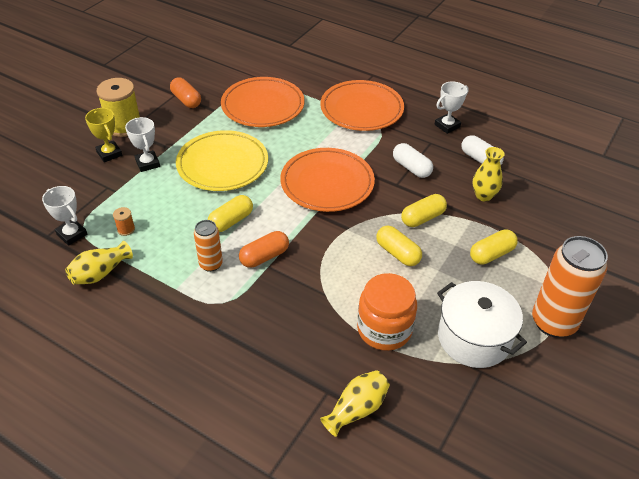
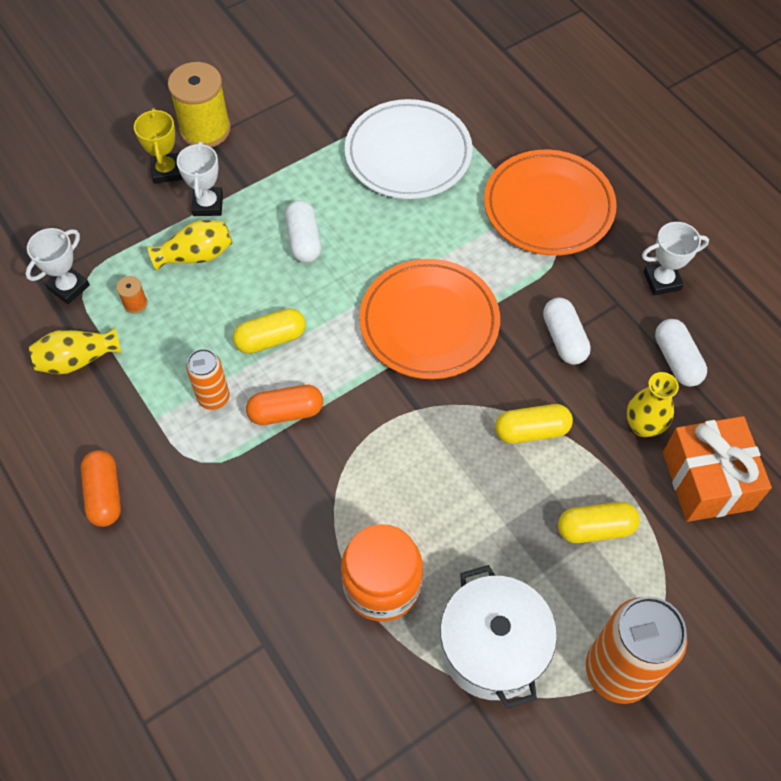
camera: 25 degrees right, 15 degrees up
(72, 234) = (68, 287): white trophy -> white trophy turned 60 degrees clockwise
(186, 100) = (307, 109): orange capsule -> orange capsule (104, 494)
(222, 164) = (304, 240): yellow plate -> white capsule
(263, 106) = (408, 154): orange plate -> white plate
(356, 409) = (286, 683): yellow vase -> yellow vase (196, 255)
(397, 253) = (464, 475): yellow capsule -> none
(535, 210) = (707, 480): none -> orange gift

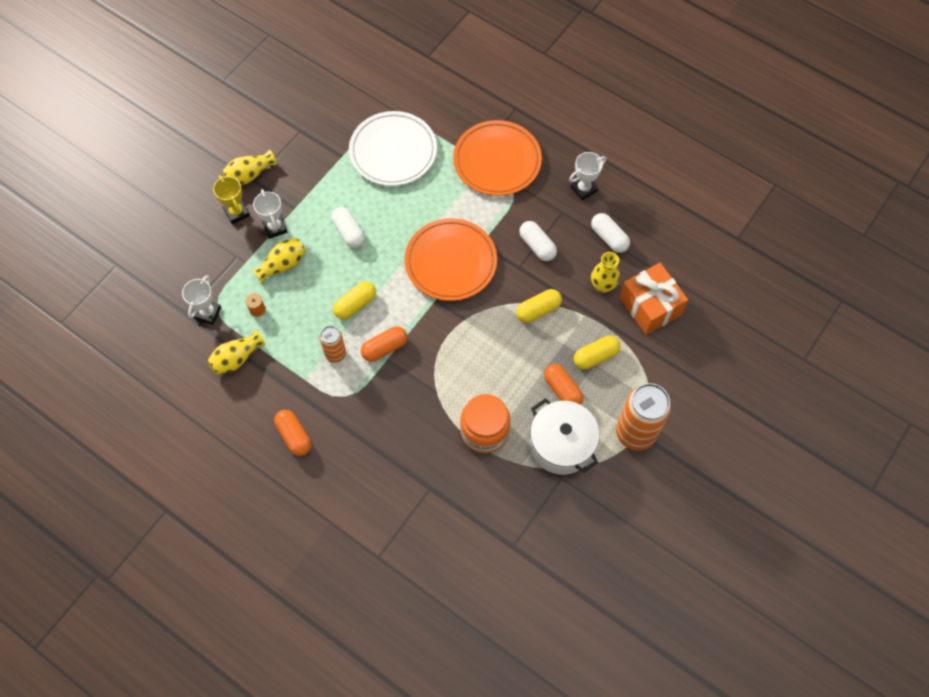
camera: 20 degrees left, 5 degrees up
(205, 129) = (249, 175): yellow spool -> yellow vase
(525, 562) = (562, 390): none -> orange capsule

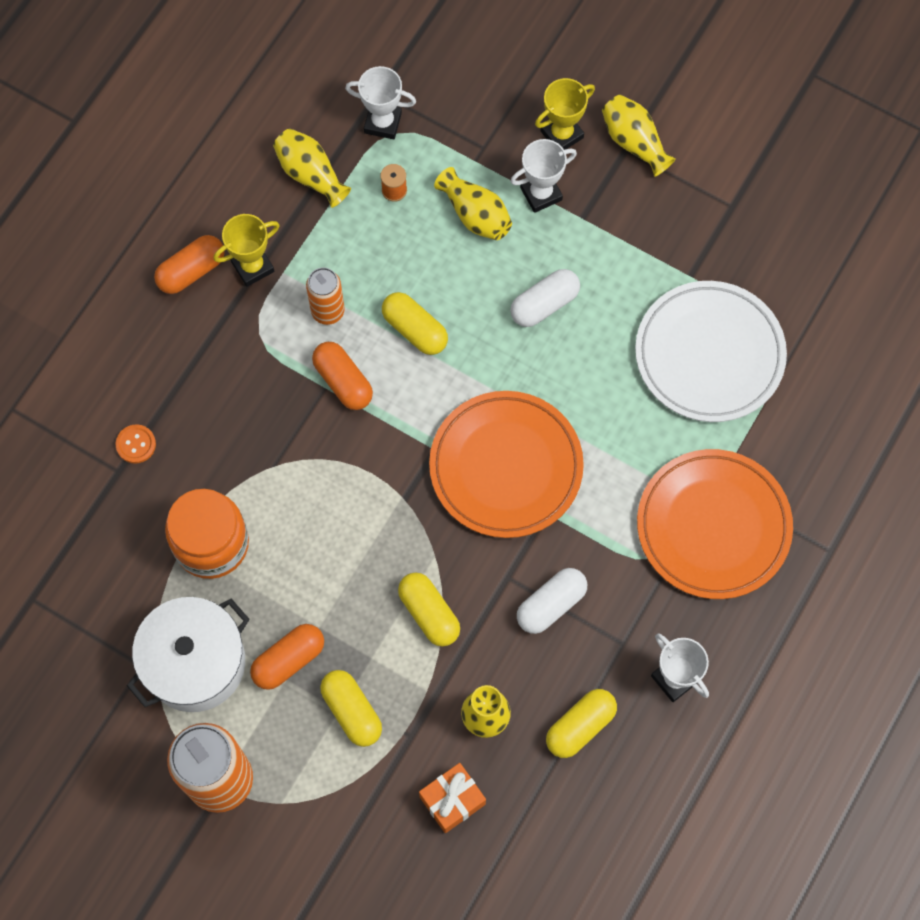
camera: 85 degrees right, 5 degrees up
(297, 397) = (252, 266): none -> yellow trophy
(412, 476) = (136, 444): none -> orange button
(609, 237) = (580, 726): white capsule -> yellow capsule
(650, 306) = (452, 800): orange gift -> orange gift, size x0.60

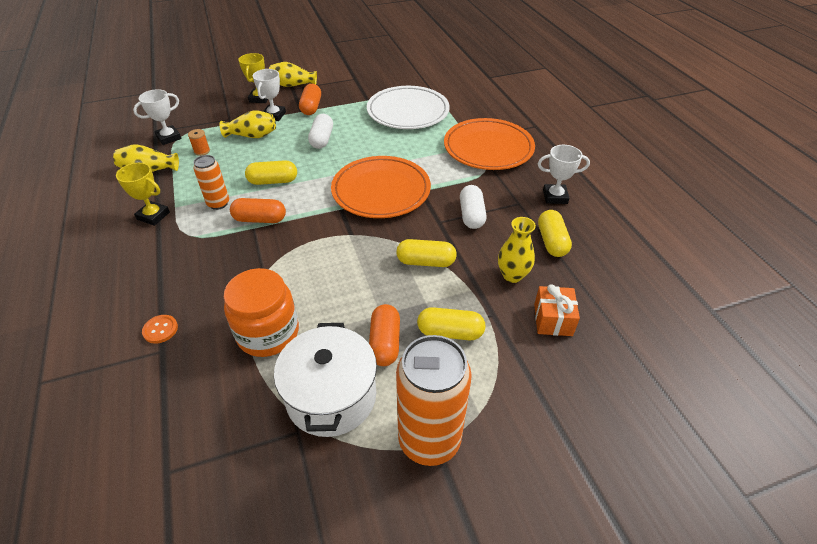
camera: 50 degrees left, 25 degrees down
(191, 271) = (115, 240): orange capsule -> orange capsule (311, 107)
(252, 266) = (153, 216): yellow trophy -> yellow trophy turned 75 degrees counterclockwise

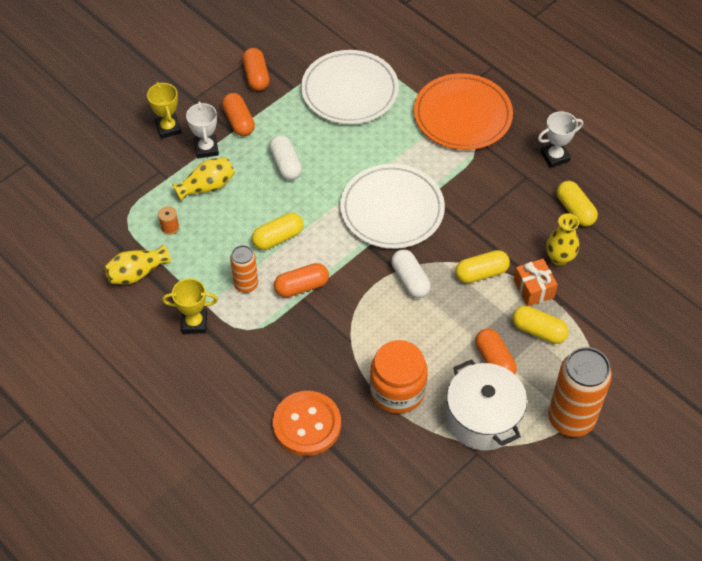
camera: 25 degrees left, 10 degrees up
(160, 330) = (307, 424): orange button -> orange button, size x2.27
(169, 138) = (116, 223): white trophy -> none
(293, 85) = (190, 93): yellow vase -> none
(346, 88) = (256, 76): none -> orange capsule
(381, 191) = (392, 210): orange plate -> white plate
(450, 332) = (538, 331): yellow capsule -> yellow capsule turned 45 degrees clockwise
(471, 215) = (492, 207): white capsule -> white capsule (410, 280)
(553, 319) = (610, 288): orange gift -> orange gift (533, 289)

